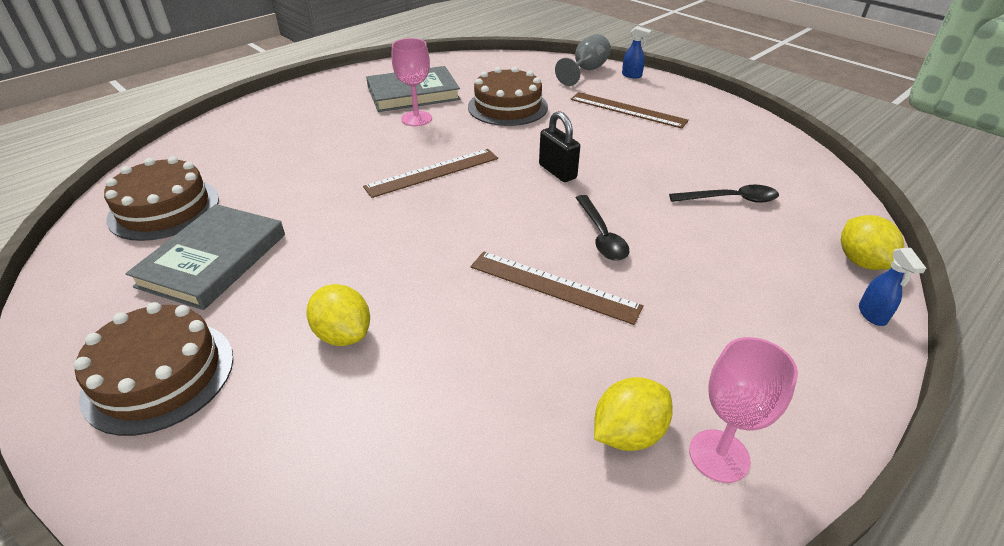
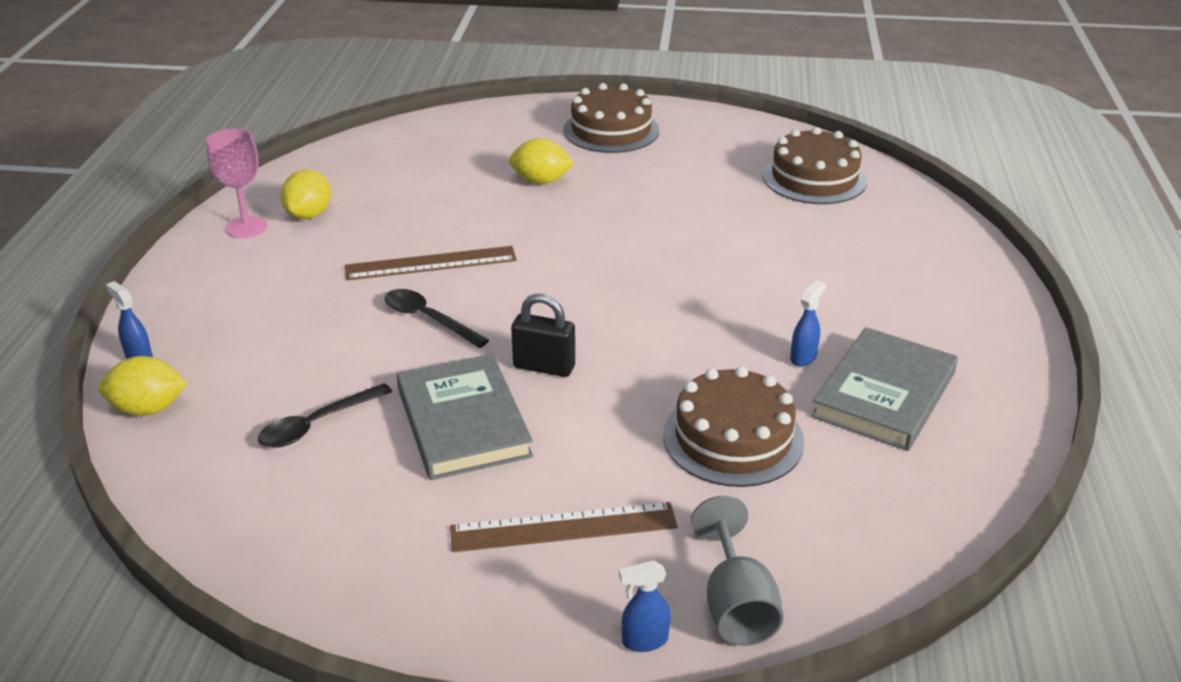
camera: 140 degrees right, 5 degrees down
(213, 260) = (702, 173): grey book -> grey book (463, 422)
(416, 118) = (803, 357): pink goblet -> blue spray bottle
(433, 172) = (668, 303): brown ruler -> none
(861, 261) = (148, 409): yellow lemon -> yellow lemon turned 45 degrees counterclockwise

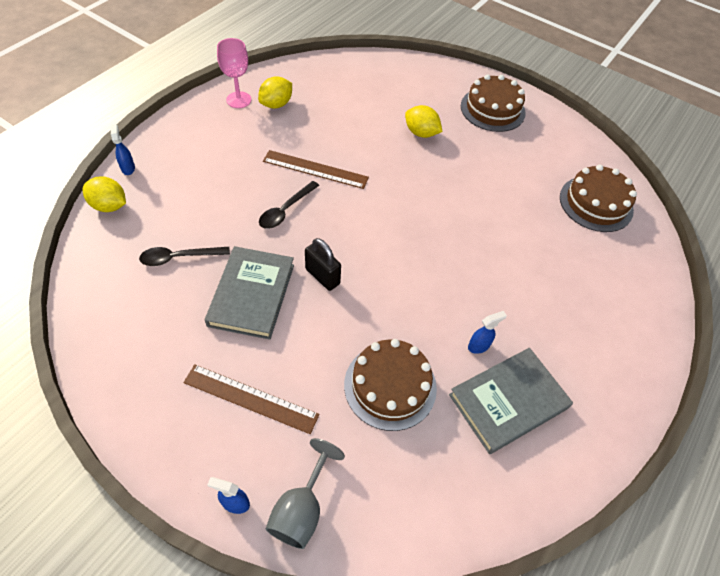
camera: 25 degrees right, 20 degrees up
(428, 319) = (285, 210): black spoon -> black spoon turned 120 degrees counterclockwise

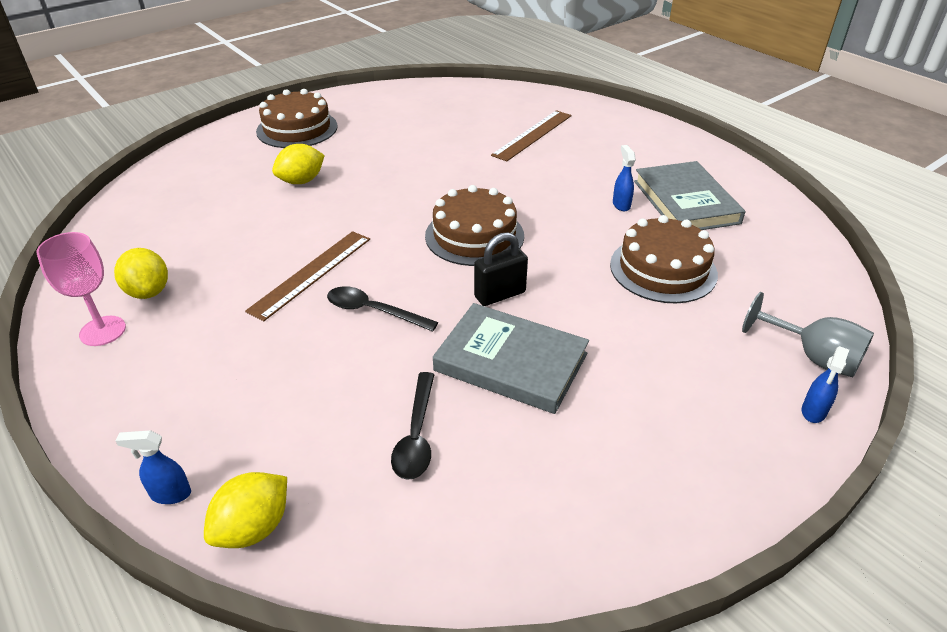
camera: 70 degrees left, 15 degrees down
(250, 398) = (672, 382): brown ruler -> brown ruler (532, 135)
(285, 210) = (373, 311): black spoon -> black spoon turned 150 degrees clockwise
(596, 203) = (466, 106): brown cake -> brown cake (474, 235)

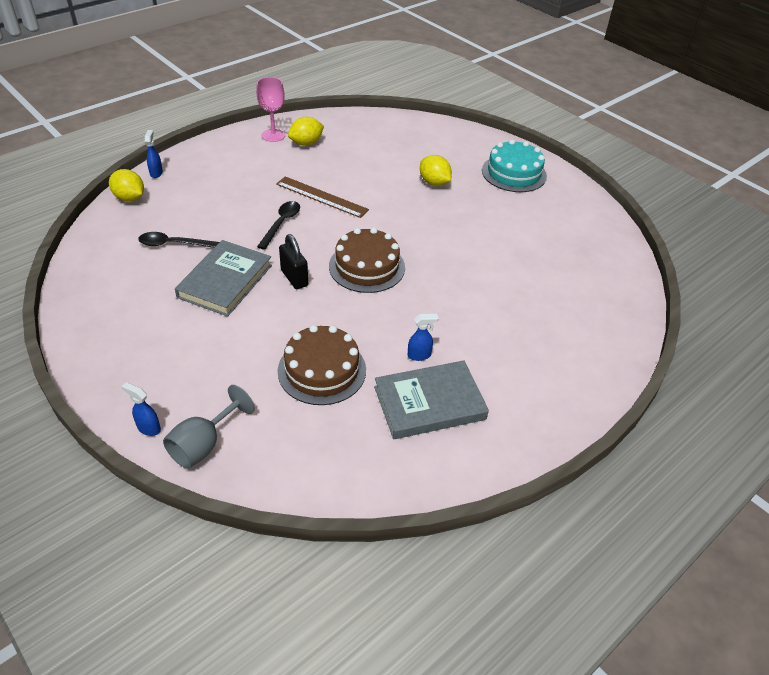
camera: 85 degrees right, 5 degrees up
(297, 129) = (514, 173): brown cake -> turquoise cake
(532, 135) = (540, 305): brown ruler -> none

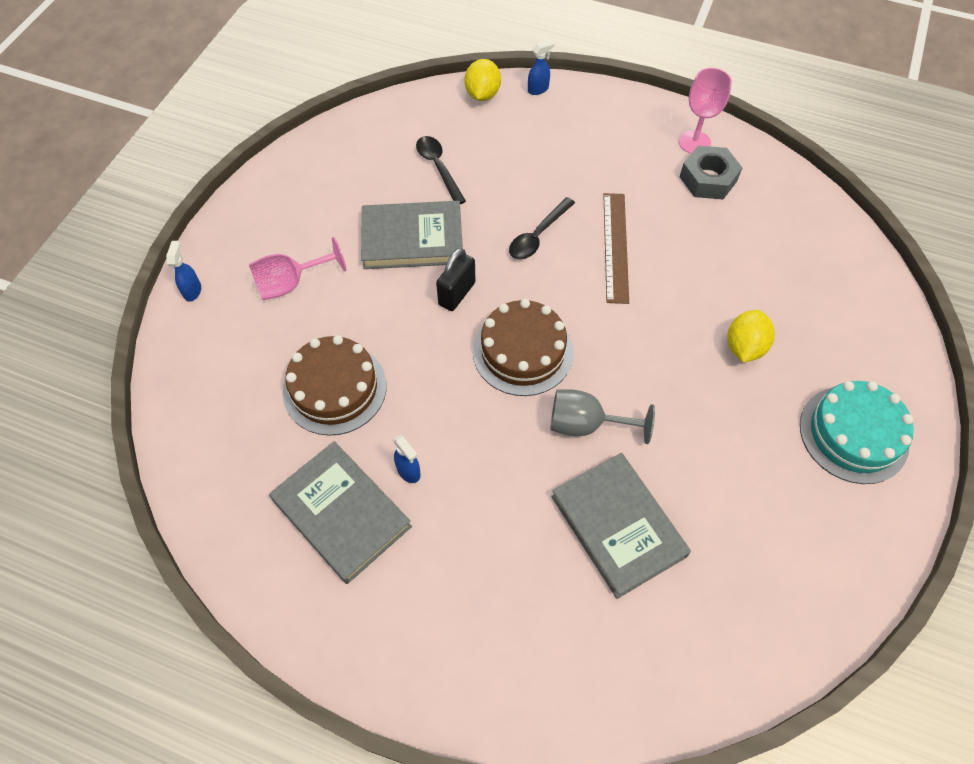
camera: 65 degrees right, 15 degrees up
(201, 362) = (291, 283): none -> pink goblet
(204, 444) = (193, 342): grey goblet -> grey goblet (586, 424)
(281, 224) = (538, 235): black spoon -> black spoon turned 135 degrees clockwise
(306, 143) = (708, 179): yellow lemon -> grey nut
(517, 278) = (618, 526): none -> grey book

